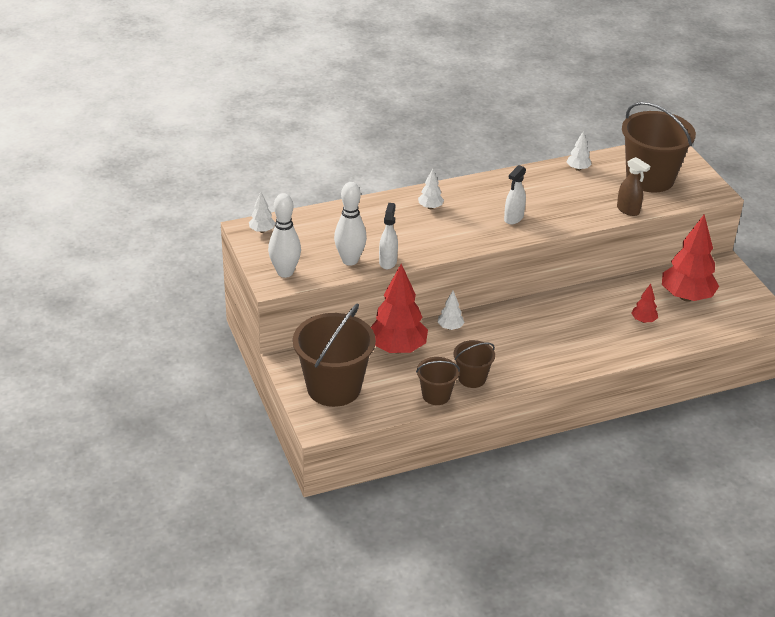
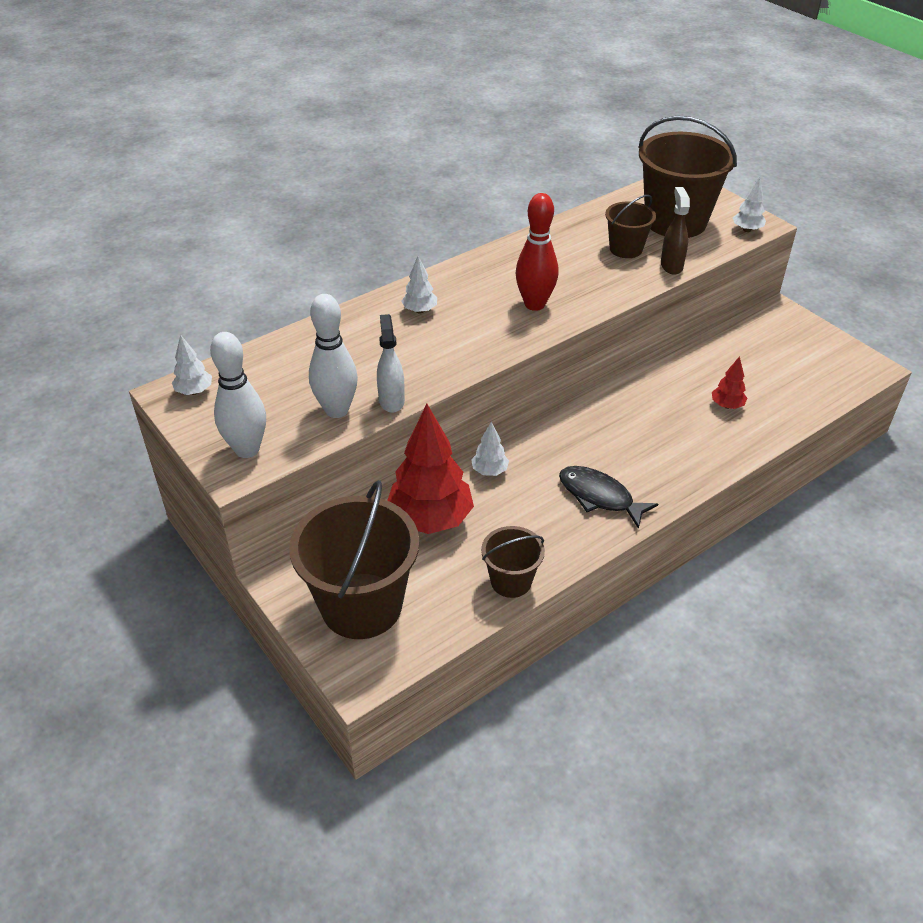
camera: 15 degrees left, 5 degrees up
(472, 378) = (549, 541): brown bucket -> brown bucket (626, 249)
(513, 218) = (534, 304): white spray bottle -> red bowling pin
(519, 359) = (599, 497): none -> black fish
(578, 169) = (584, 225): white tree -> white tree (747, 230)
(628, 210) = (671, 266): brown spray bottle -> brown spray bottle turned 120 degrees counterclockwise
(686, 297) = (760, 363): red tree -> none

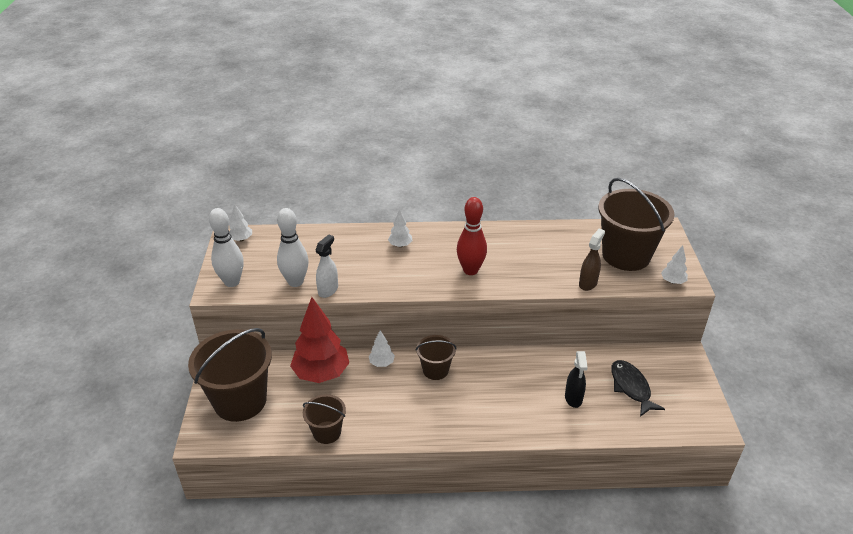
camera: 35 degrees right, 5 degrees down
(599, 497) = (428, 412): black fish -> black fish (631, 387)
(626, 249) = (569, 260): brown bucket -> brown bucket (435, 370)
(727, 405) = (573, 398): red tree -> black spray bottle

